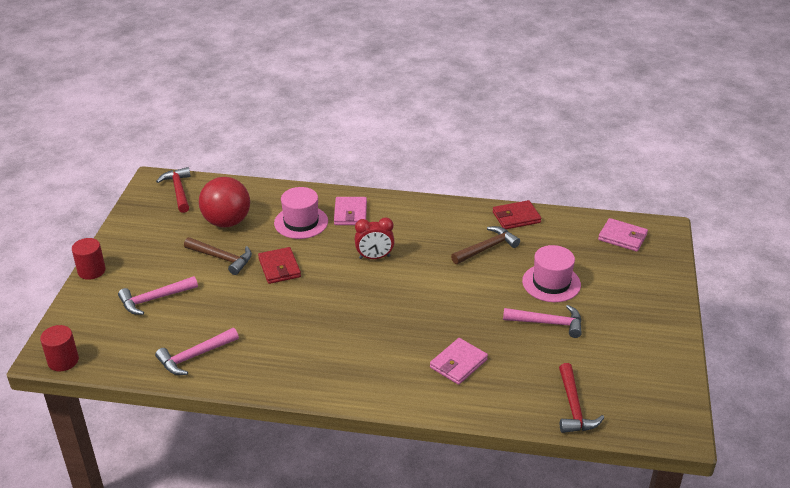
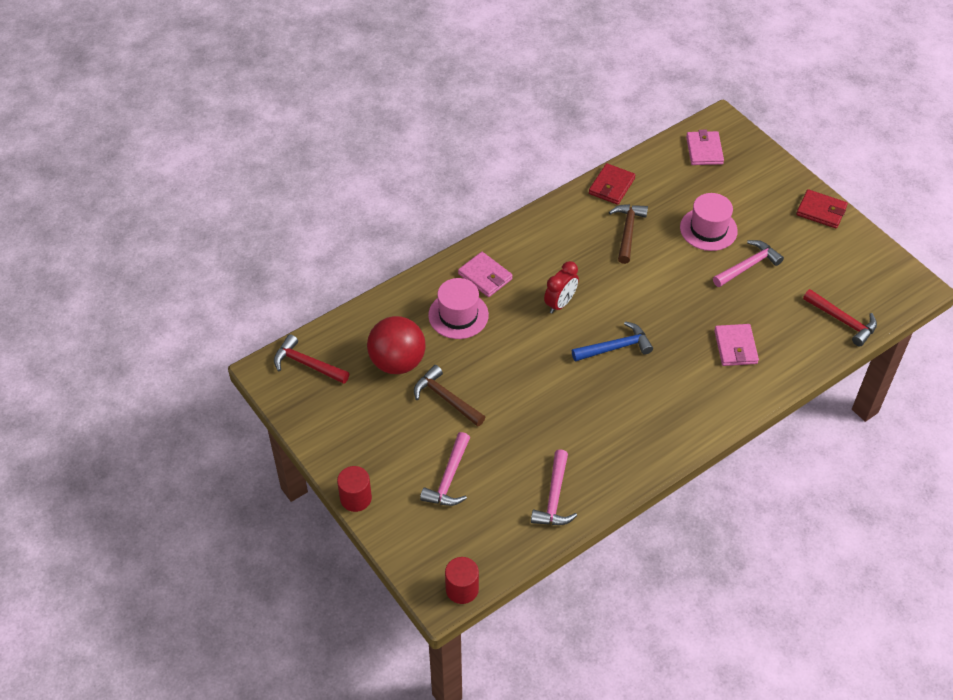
camera: 45 degrees left, 15 degrees up
(222, 258) = (446, 398): brown hammer -> brown hammer turned 120 degrees counterclockwise
(279, 268) = (503, 370): red wallet -> red wallet (821, 211)
(371, 305) = (615, 347): none -> blue hammer
(622, 237) = (704, 150): pink wallet -> pink wallet turned 75 degrees counterclockwise

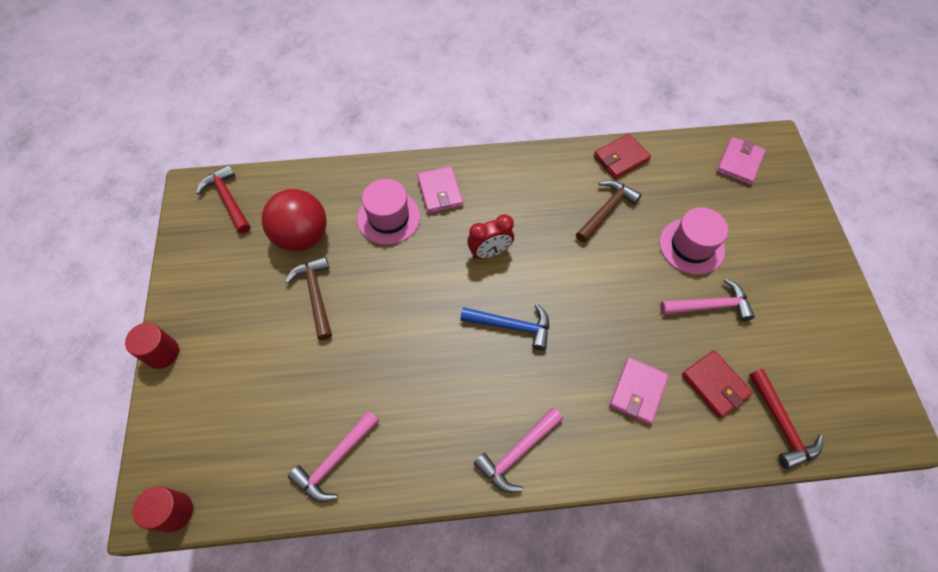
camera: 30 degrees right, 10 degrees up
(449, 478) = (255, 380): pink hammer -> pink hammer (517, 453)
(821, 211) = (830, 283): red wallet -> red wallet (715, 385)

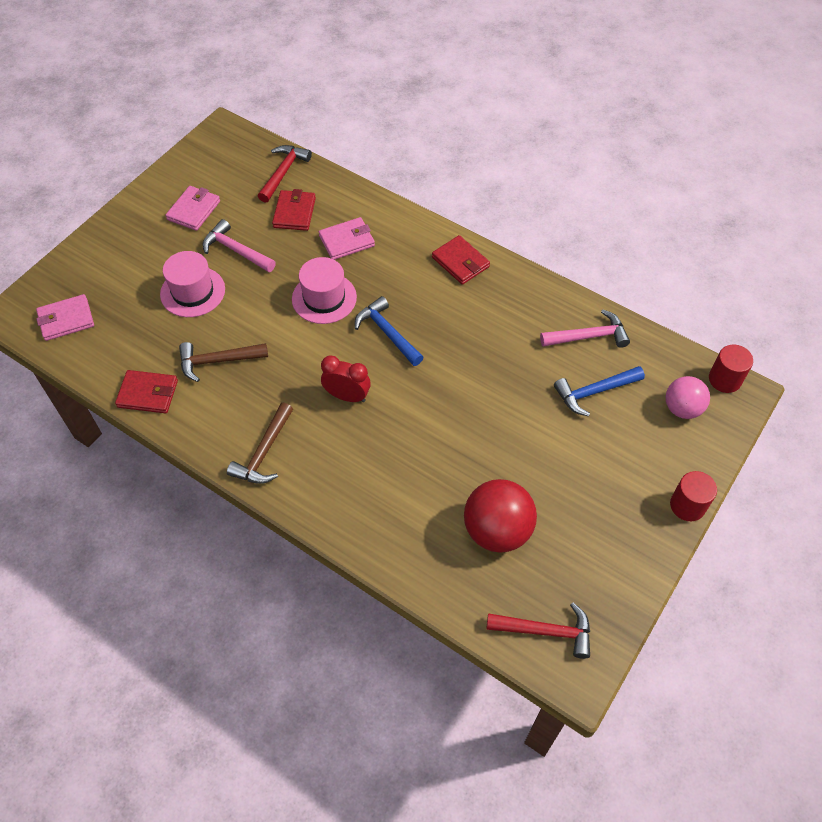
camera: 140 degrees left, 5 degrees down
(204, 445) = (682, 408): none -> pink ball
(228, 199) = (546, 631): red hammer -> red hammer turned 90 degrees counterclockwise
(295, 402) = (594, 392): none -> blue hammer
(315, 295) = (522, 464): brown hammer -> brown hammer (264, 452)
(388, 217) = (403, 490): pink hat -> pink hat (324, 298)
(440, 192) = (334, 481): pink wallet -> pink wallet (194, 210)
(517, 453) = (460, 262): pink hammer -> red wallet

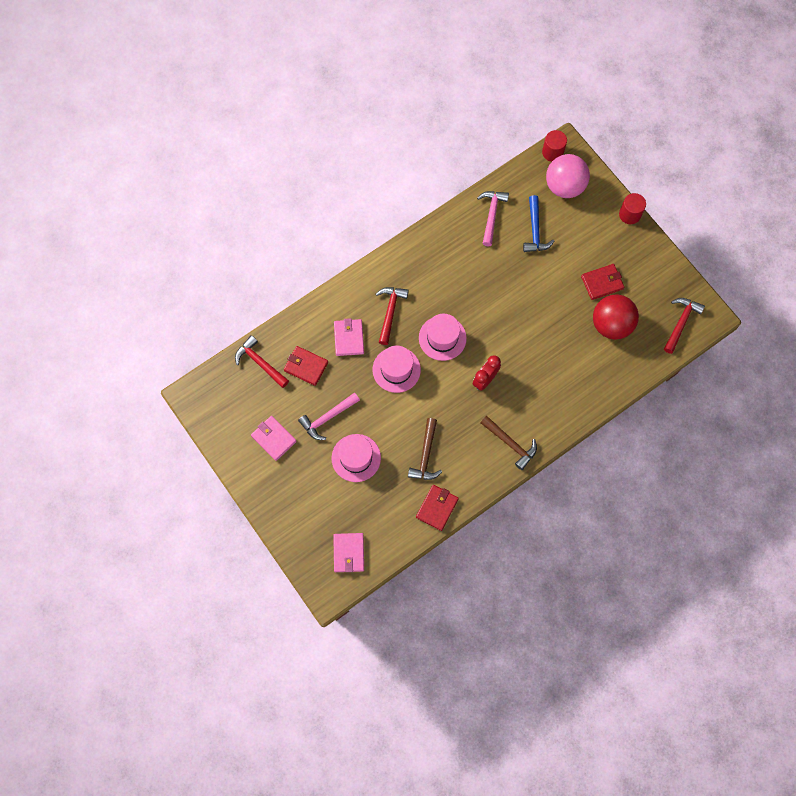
camera: 70 degrees left, 15 degrees up
(387, 333) = (442, 338): blue hammer -> pink hat
(399, 270) = (390, 312): none -> red hammer
(460, 262) = (398, 269): red wallet -> red wallet (602, 283)
(682, 408) = (564, 186): pink ball -> pink ball, size x1.55

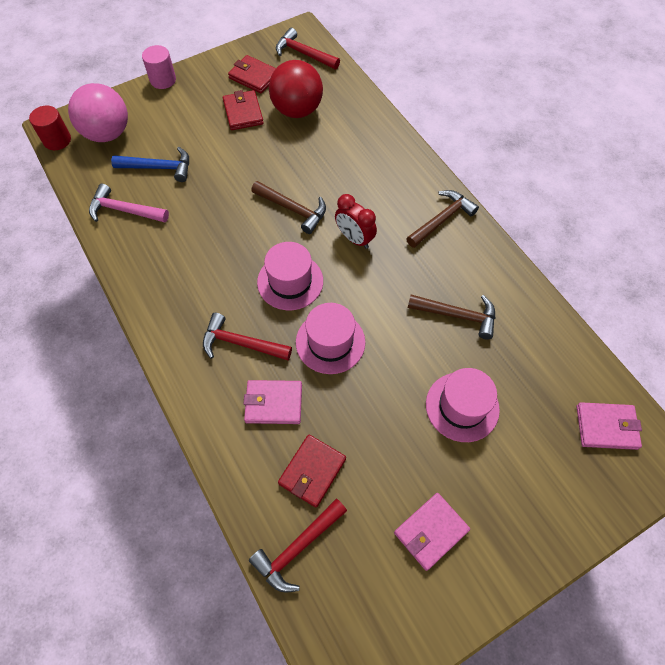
camera: 85 degrees left, 10 degrees down
(327, 418) = (399, 443): pink hammer -> none
(437, 508) = (531, 308): red wallet -> red wallet (254, 77)
(507, 333) = (293, 209): none -> brown hammer
(629, 214) = (163, 80): red cylinder -> pink cylinder

